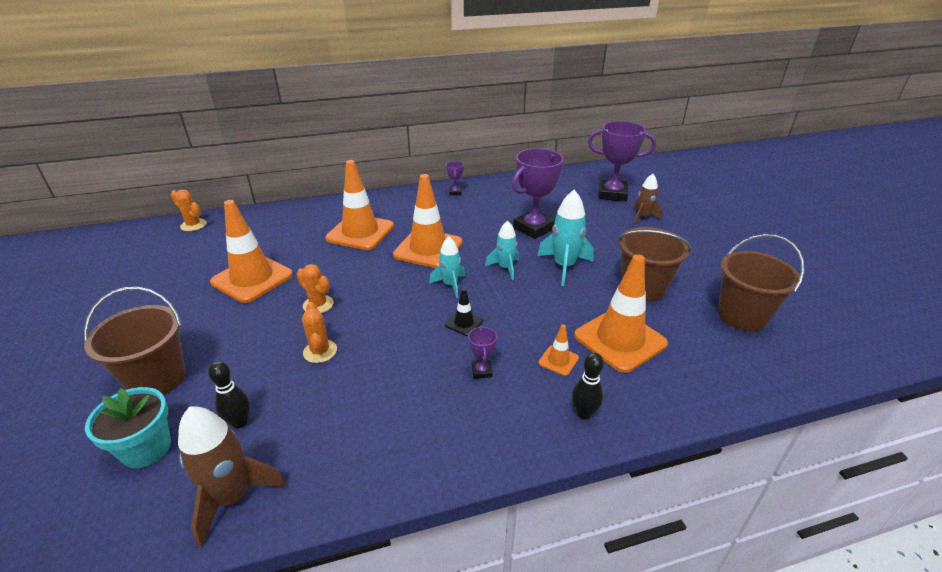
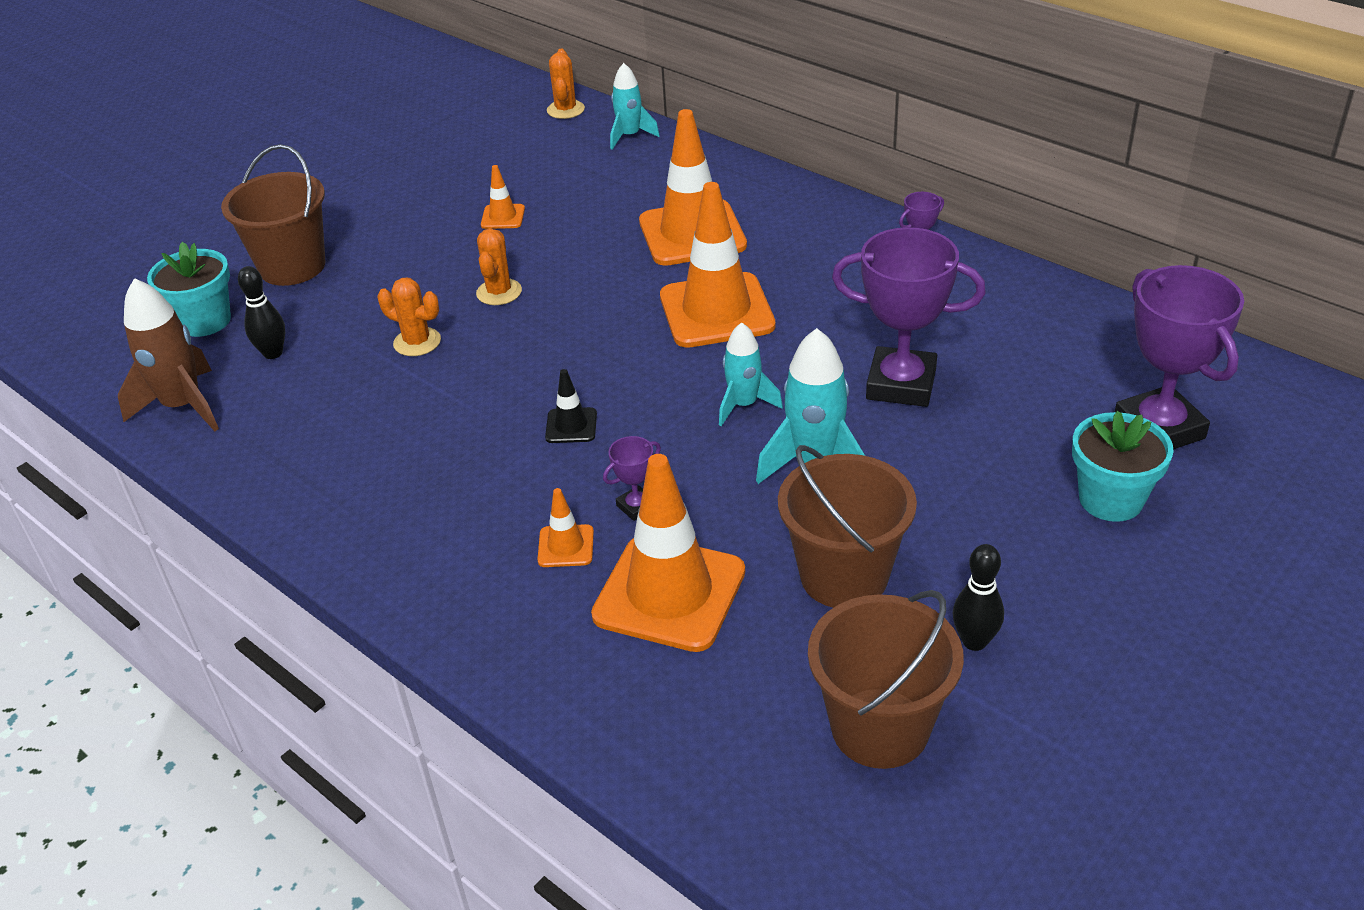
camera: 60 degrees right, 5 degrees up
(252, 278) = (503, 217): orange traffic cone -> orange traffic cone, size x0.44
(320, 351) = (417, 342): orange cactus -> orange cactus turned 75 degrees clockwise
(450, 285) = (646, 374): turquoise rocket -> turquoise rocket (630, 136)
(481, 371) = (486, 485): purple trophy -> purple trophy (636, 506)
(584, 413) = (476, 609): black bowling pin -> black bowling pin (974, 641)
(643, 217) = (1110, 499): brown rocket -> turquoise flower pot

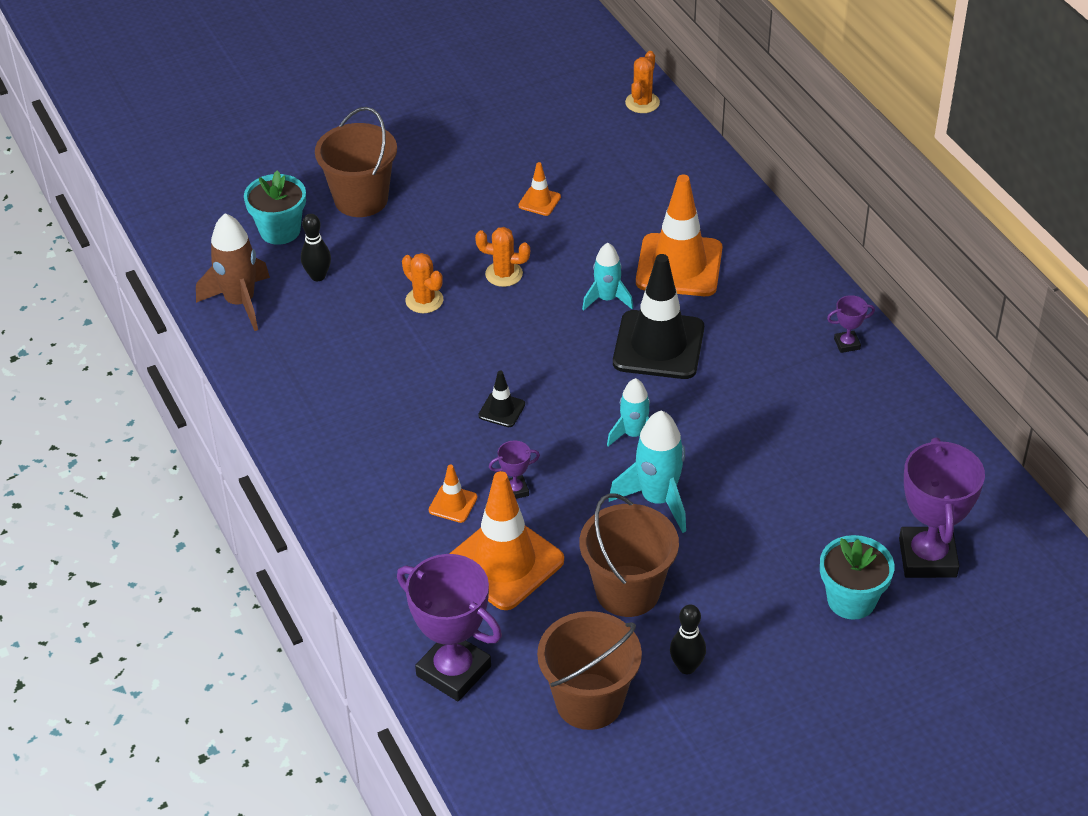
camera: 20 degrees right, 5 degrees up
(499, 292) = (504, 274): orange cactus -> orange cactus turned 75 degrees clockwise
(630, 136) = (681, 148): turquoise rocket -> turquoise rocket (607, 299)
(716, 311) = (658, 345): orange traffic cone -> black traffic cone
(901, 384) = (759, 456): purple trophy -> purple trophy (453, 671)

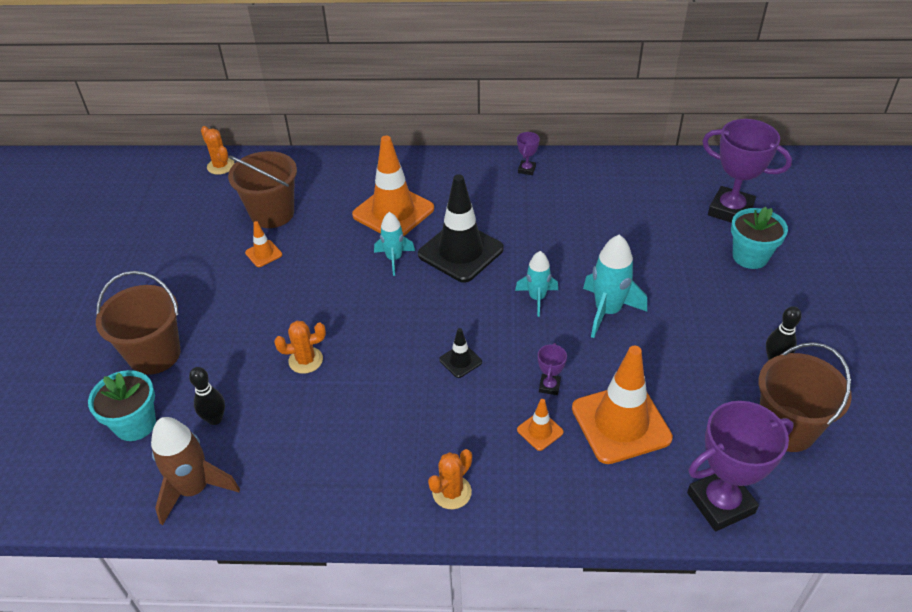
camera: 60 degrees left, 0 degrees up
(504, 274) = (320, 303): orange cactus -> orange cactus (452, 492)
(627, 591) = (687, 362): brown bucket -> brown bucket (272, 213)

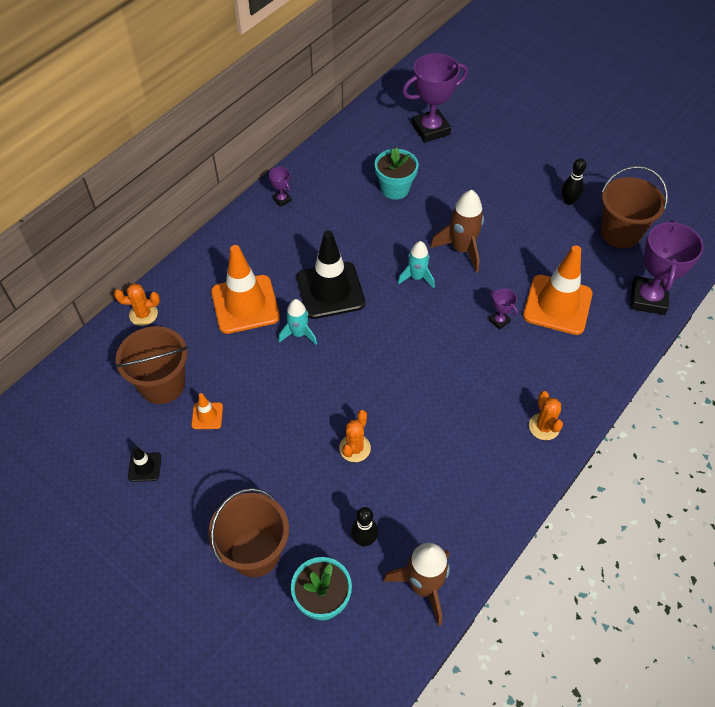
camera: 55 degrees left, 10 degrees up
(221, 166) = (55, 390): orange cactus -> orange cactus (143, 314)
(460, 361) = (436, 355): black traffic cone -> black traffic cone (144, 467)
(540, 431) = (531, 349): orange traffic cone -> none
(607, 311) = (462, 249): turquoise rocket -> brown rocket
(750, 256) = (479, 150): turquoise flower pot -> turquoise flower pot (395, 189)

